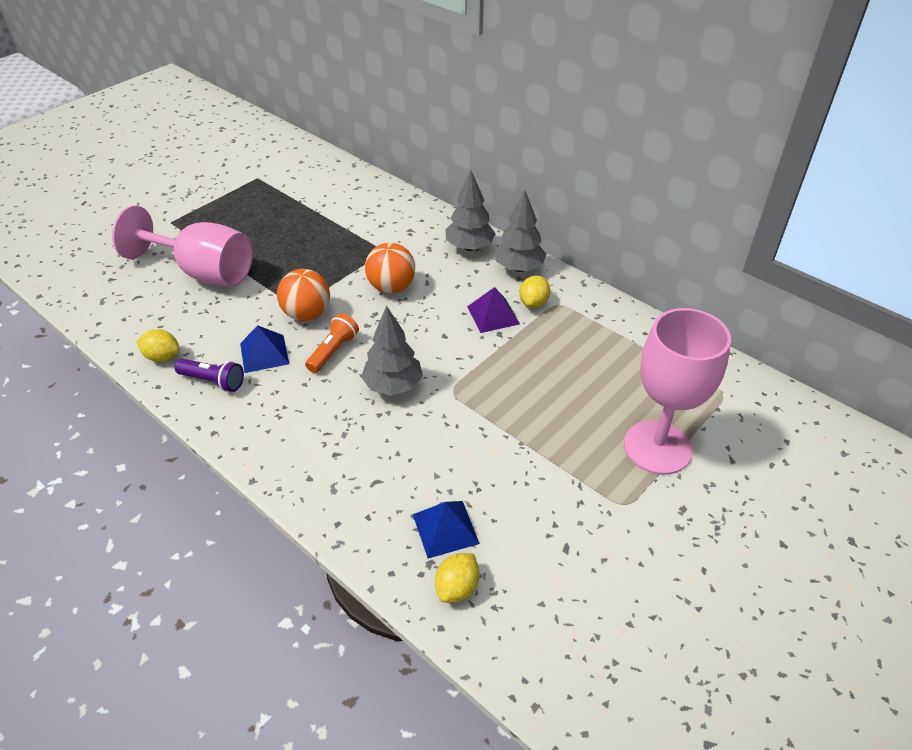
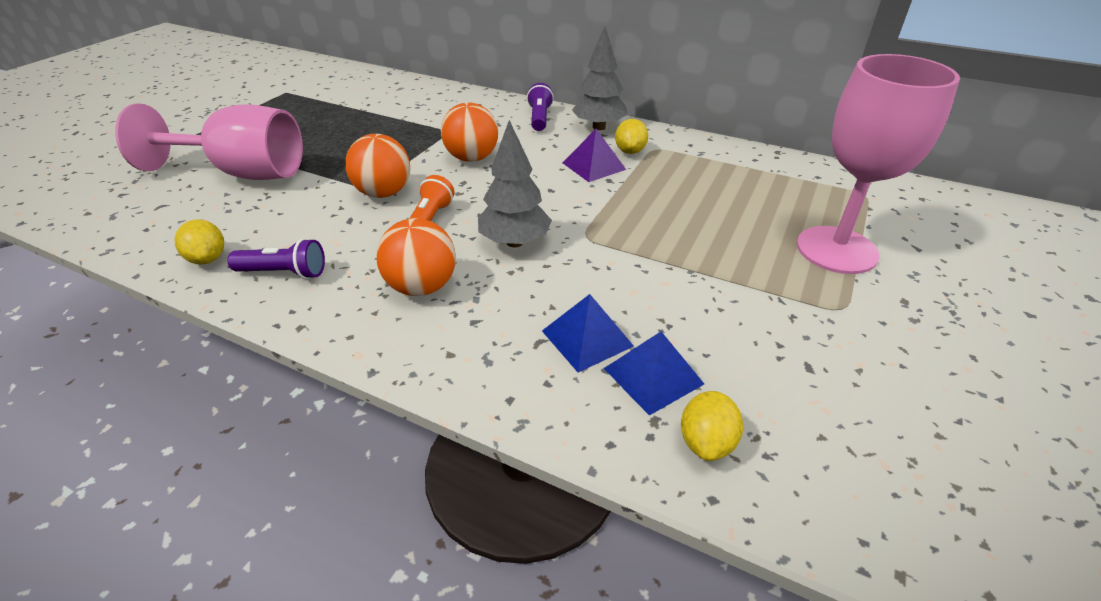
camera: 15 degrees left, 5 degrees down
(162, 357) = (208, 259): yellow lemon -> yellow lemon turned 60 degrees clockwise
(264, 353) = (343, 235): blue pyramid -> blue pyramid (587, 338)
(308, 415) = (422, 287): none -> orange ball
(469, 247) = (539, 118): grey tree -> purple flashlight

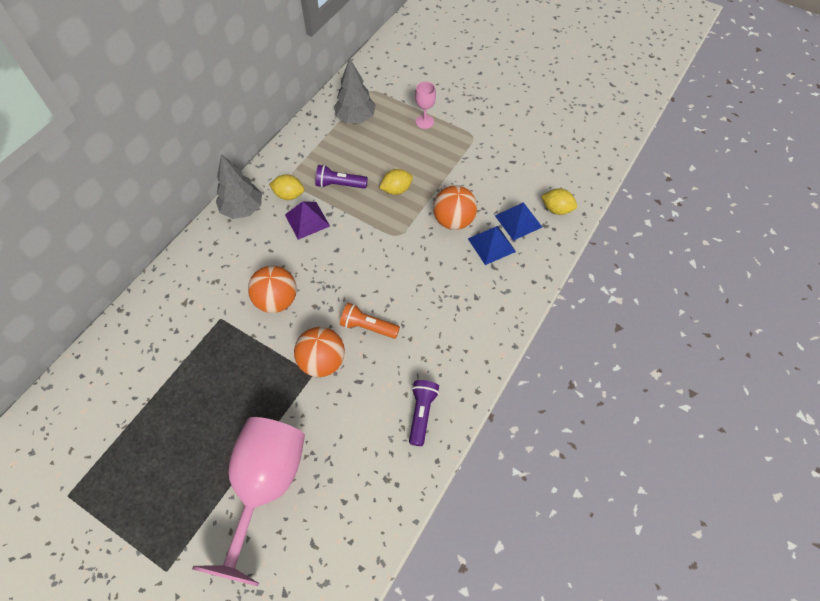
camera: 85 degrees left, 20 degrees up
(208, 259) = (399, 473): yellow lemon -> yellow lemon (396, 190)
(422, 287) = (443, 326): orange ball -> orange ball (453, 220)
(515, 242) = (400, 274): grey tree -> grey tree (355, 118)
(539, 118) = (213, 249): purple flashlight -> purple flashlight (339, 184)
(836, 250) = (424, 122): pink goblet -> pink goblet, size x0.43

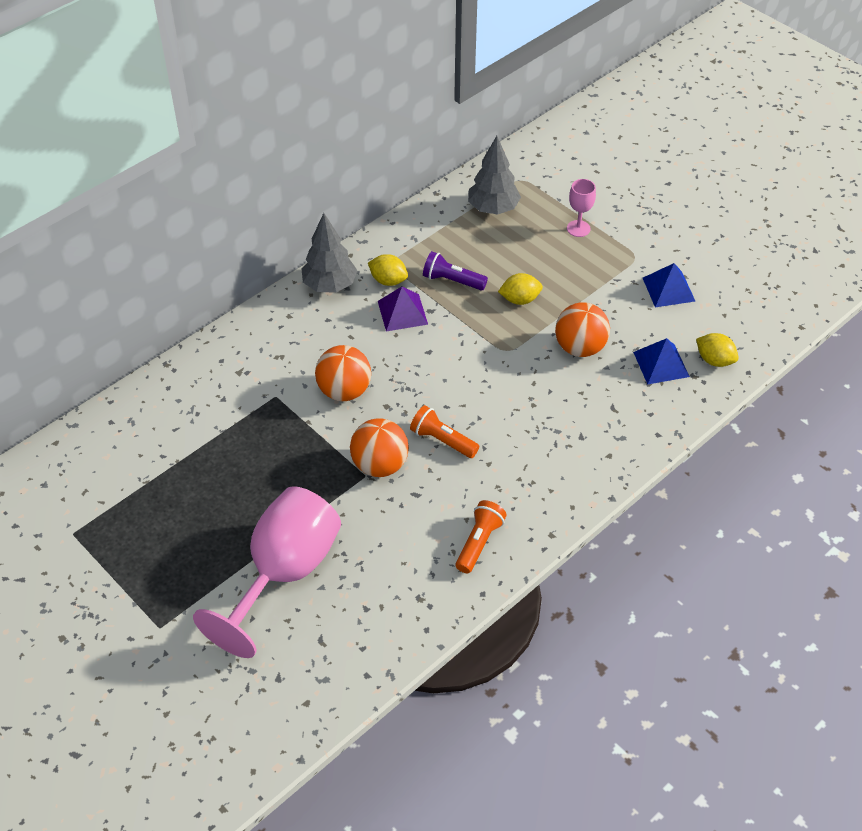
camera: 15 degrees right, 10 degrees down
(422, 413) = (479, 542): purple flashlight -> orange flashlight
(491, 245) = (618, 384): blue pyramid -> blue pyramid (668, 289)

